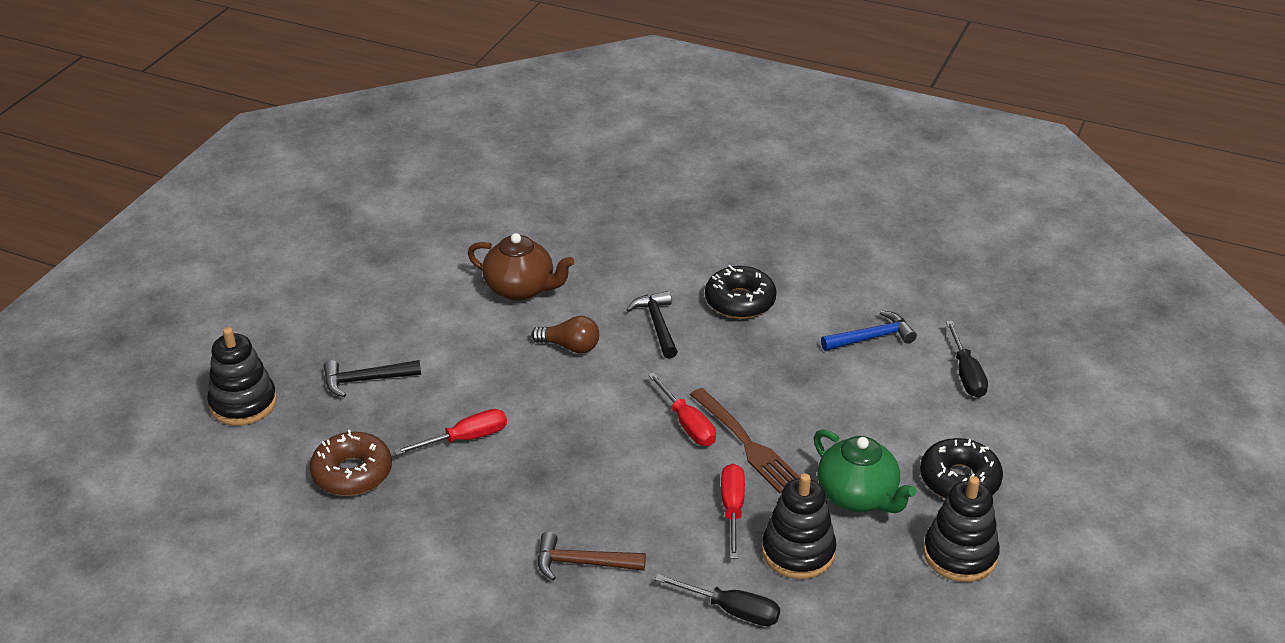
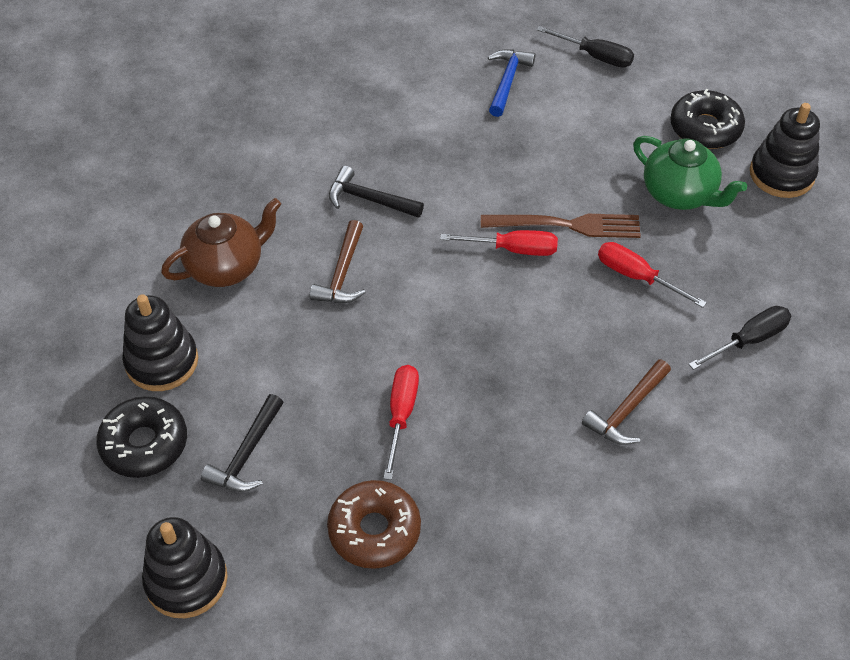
camera: 55 degrees left, 15 degrees up
(570, 346) = (342, 274): brown light bulb -> brown hammer
(740, 301) = (389, 131): black donut -> black donut (144, 444)
(798, 552) = (713, 263): black stacking toy -> black stacking toy (162, 361)
(858, 496) = (679, 194): green teapot -> green teapot turned 45 degrees clockwise

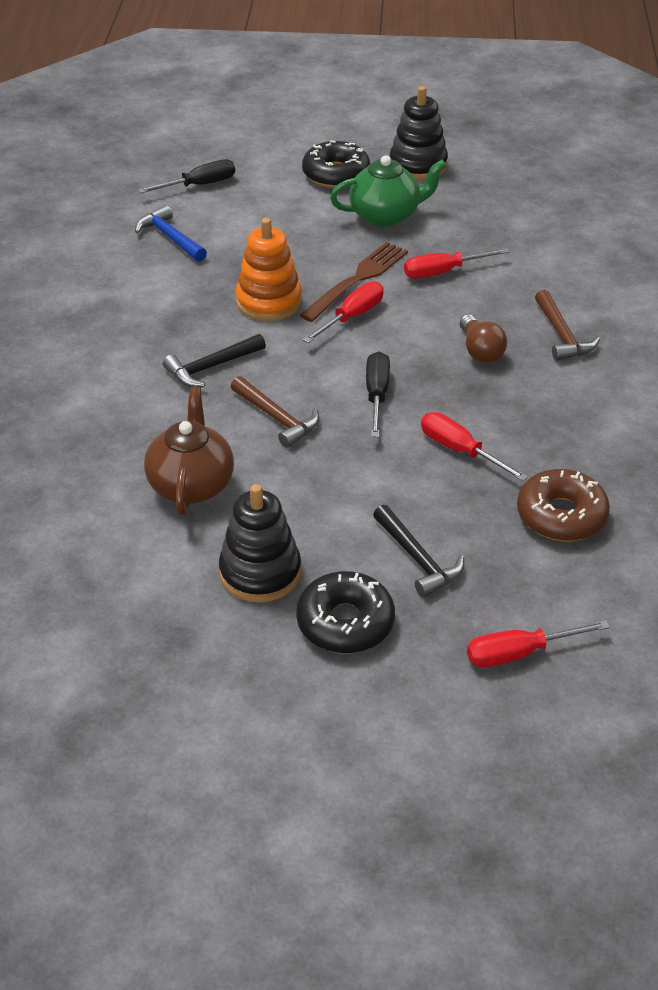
camera: 55 degrees left, 10 degrees down
(186, 580) = (519, 653): black stacking toy -> red screwdriver
(483, 186) = (269, 301): none -> orange stacking toy
(548, 361) = (480, 351): none -> brown light bulb
(749, 340) = (551, 252): black screwdriver -> black screwdriver (376, 395)

